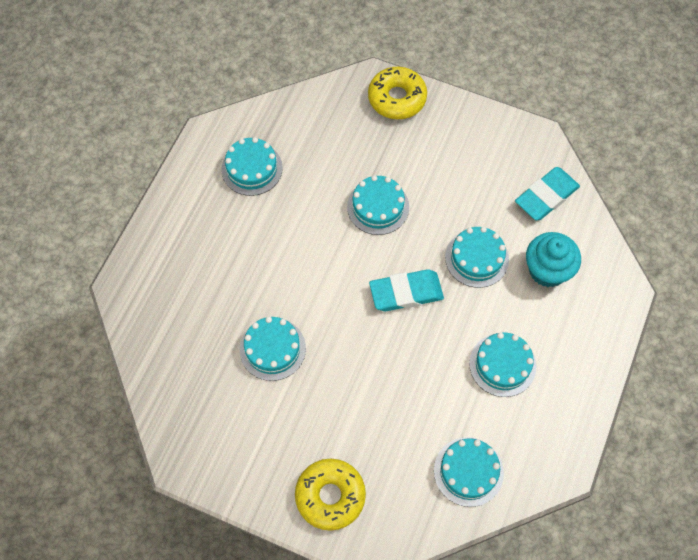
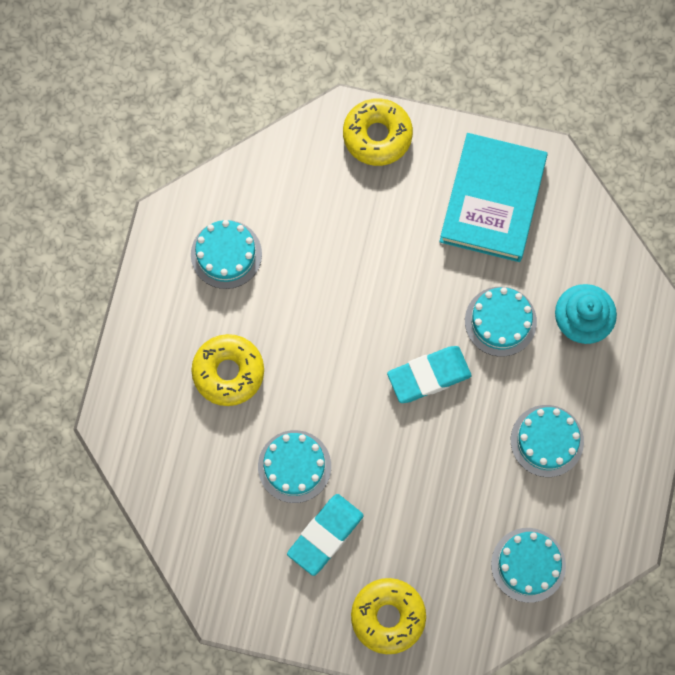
camera: 10 degrees left, 10 degrees up
(232, 262) = (228, 372): none -> yellow donut
(378, 207) = (379, 277): turquoise cake -> none
(485, 161) = (492, 200): none -> turquoise book
(546, 196) = (567, 232): turquoise eraser -> turquoise eraser (325, 535)

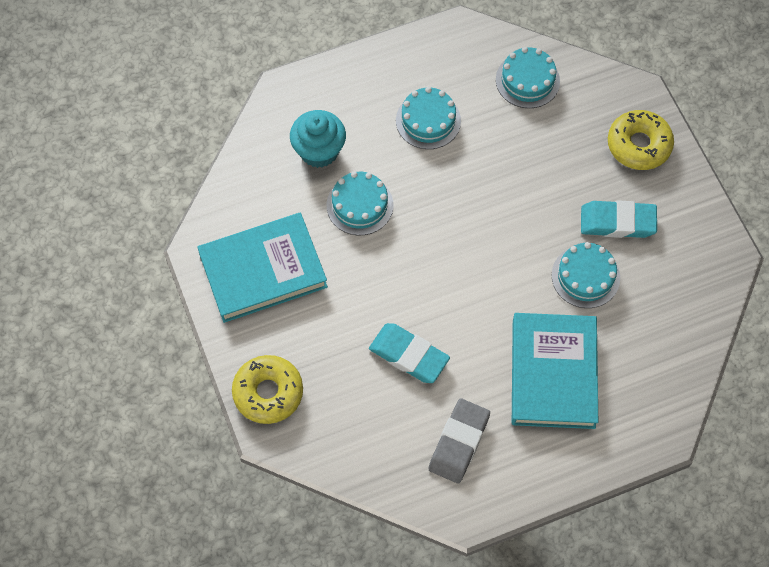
camera: 125 degrees left, 10 degrees down
(226, 254) = (459, 442): turquoise cake -> grey eraser
(228, 372) = (553, 373): yellow donut -> turquoise book
(429, 376) = (441, 228): turquoise eraser -> turquoise eraser (409, 355)

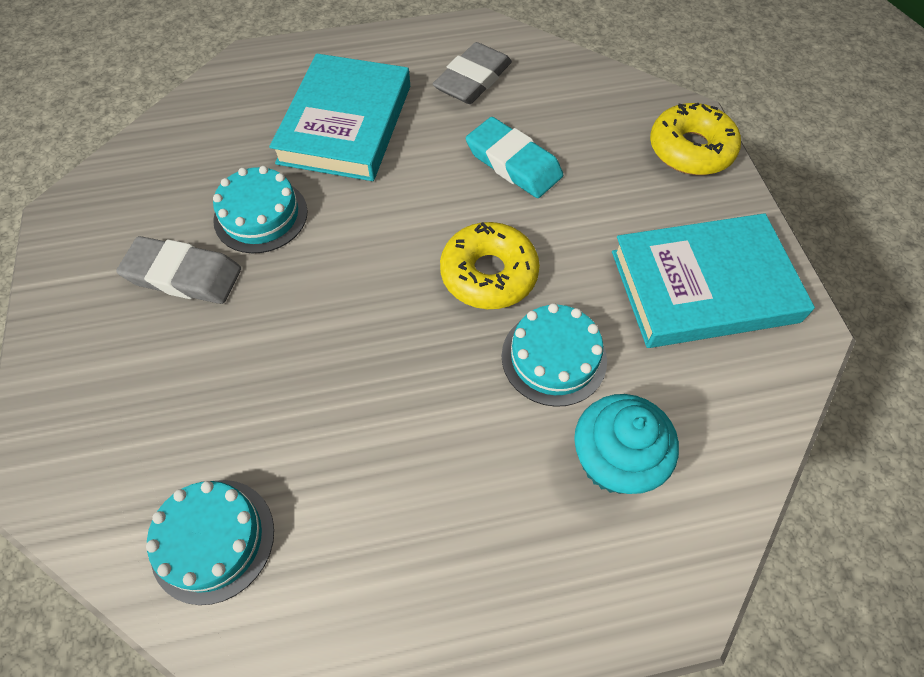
camera: 170 degrees left, 5 degrees down
(428, 120) = (415, 487): turquoise cake -> none
(617, 222) = (183, 275): turquoise eraser -> grey eraser
(639, 145) = (89, 383): yellow donut -> yellow donut (489, 274)

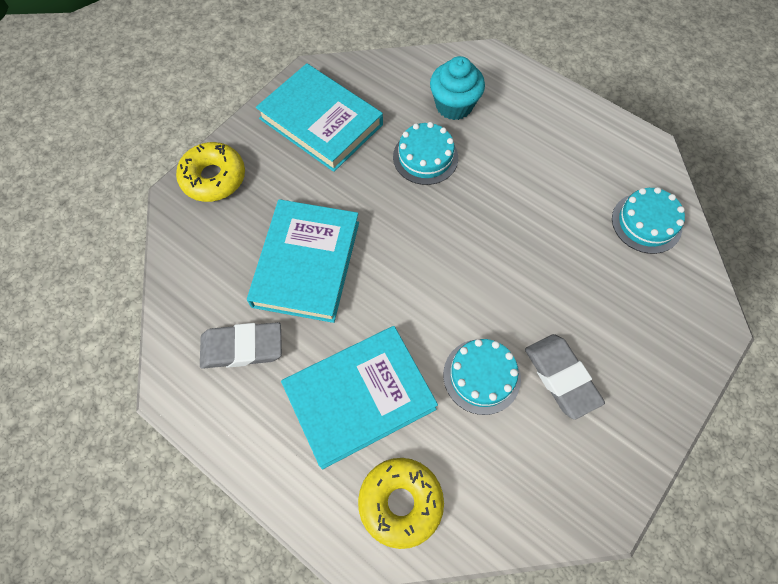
camera: 130 degrees left, 5 degrees up
(489, 274) = (403, 218): yellow donut -> yellow donut (400, 503)
(513, 163) = (306, 263): turquoise eraser -> turquoise book

